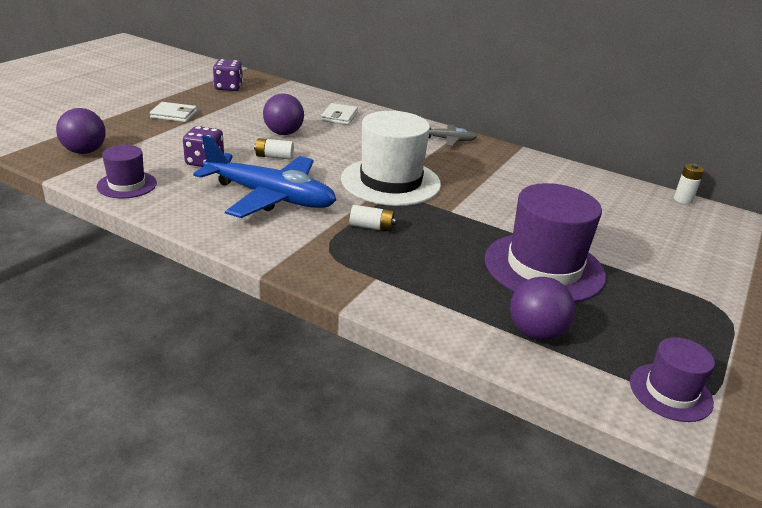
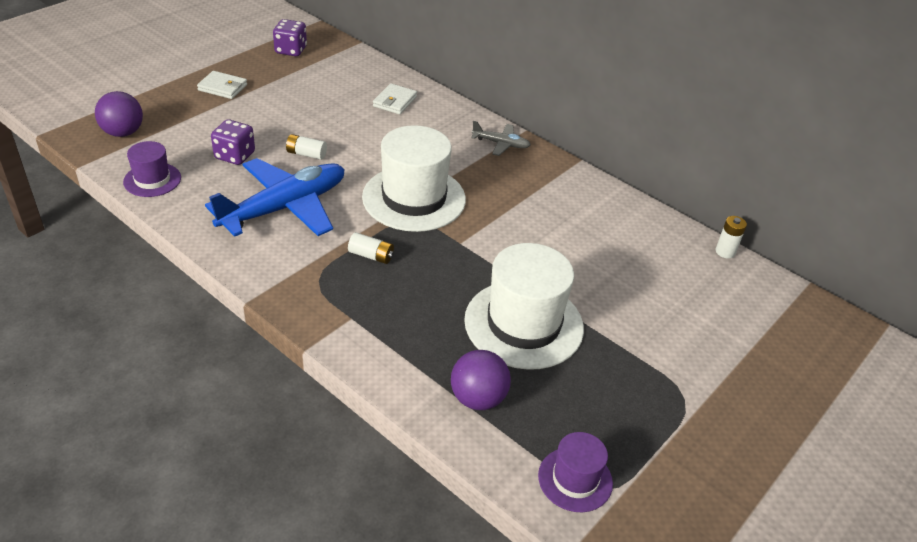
camera: 10 degrees right, 10 degrees up
(270, 197) = (285, 208): blue plane -> blue plane turned 75 degrees counterclockwise
(283, 133) = (327, 121): purple ball -> none
(544, 267) = (523, 324): purple hat -> white hat

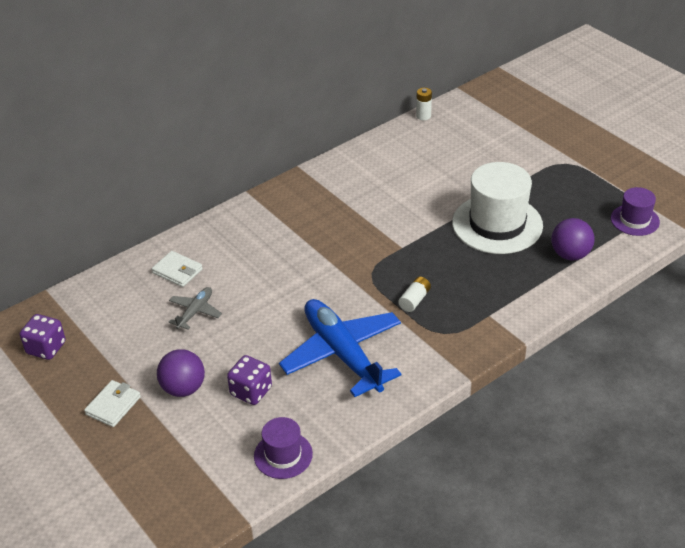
camera: 75 degrees left, 0 degrees up
(123, 133) = (188, 488): purple ball -> purple ball (183, 388)
(306, 154) = (258, 338): white battery -> none
(414, 198) = (339, 269): white hat -> none
(501, 144) = (266, 208): grey plane -> grey plane (195, 312)

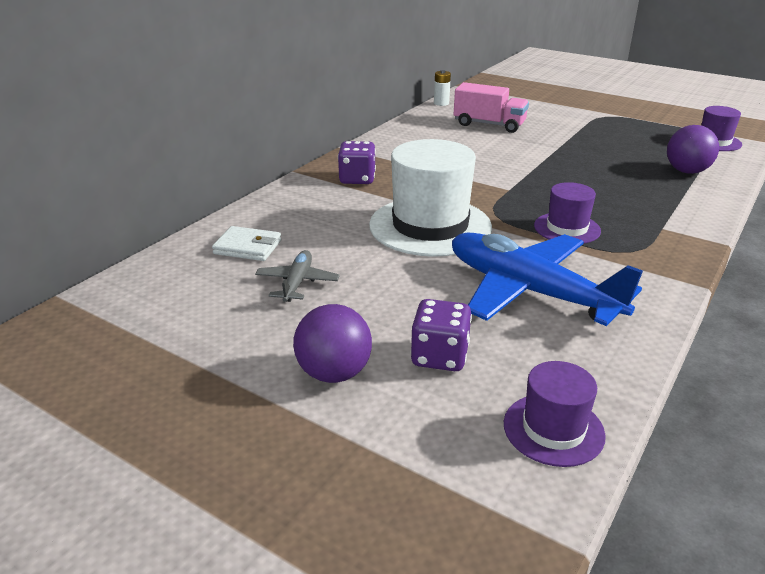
camera: 20 degrees left, 10 degrees down
(46, 348) = (78, 364): purple dice -> purple dice (357, 179)
(113, 405) = (228, 420): white wallet -> none
(414, 300) = (567, 228): white battery -> purple hat
(445, 157) = (489, 124): none -> pink truck
(497, 224) = (589, 160): white hat -> white hat (430, 226)

